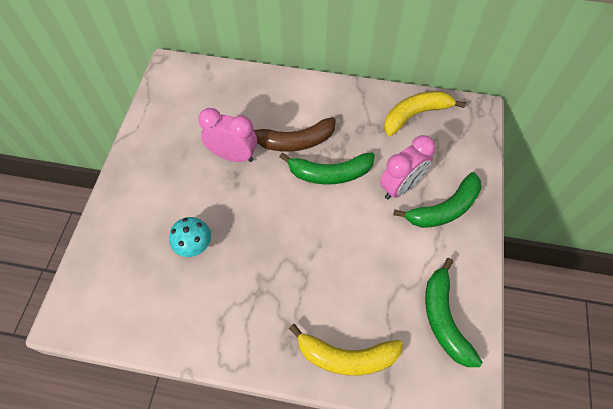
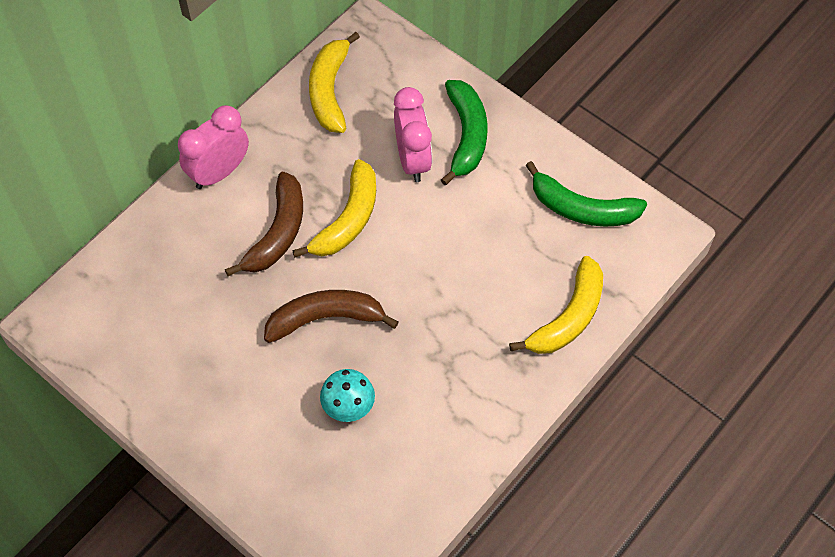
camera: 60 degrees left, 0 degrees up
(233, 155) = (251, 309): pink clock -> pink clock (219, 172)
(250, 199) = (326, 318): none -> brown banana
(329, 173) = (347, 219): green banana -> yellow banana

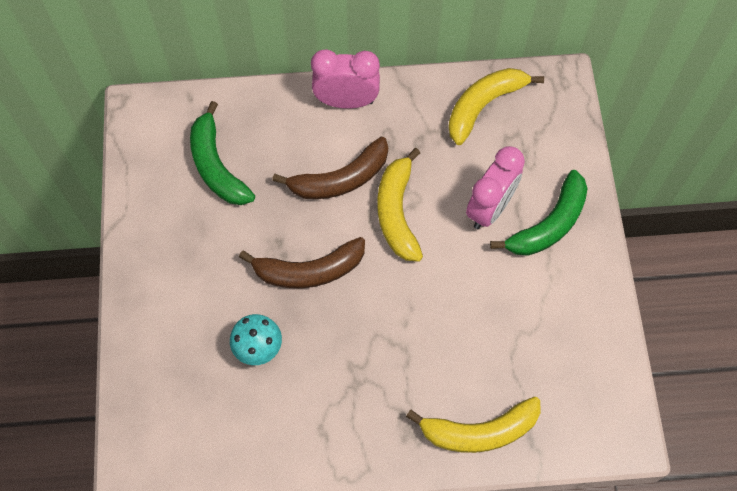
camera: 45 degrees right, 5 degrees up
(326, 318) = (308, 270): brown banana -> brown banana turned 135 degrees clockwise
(347, 219) = (397, 212): yellow banana -> yellow banana turned 105 degrees clockwise
(581, 208) = (578, 358): green banana -> green banana (217, 165)

